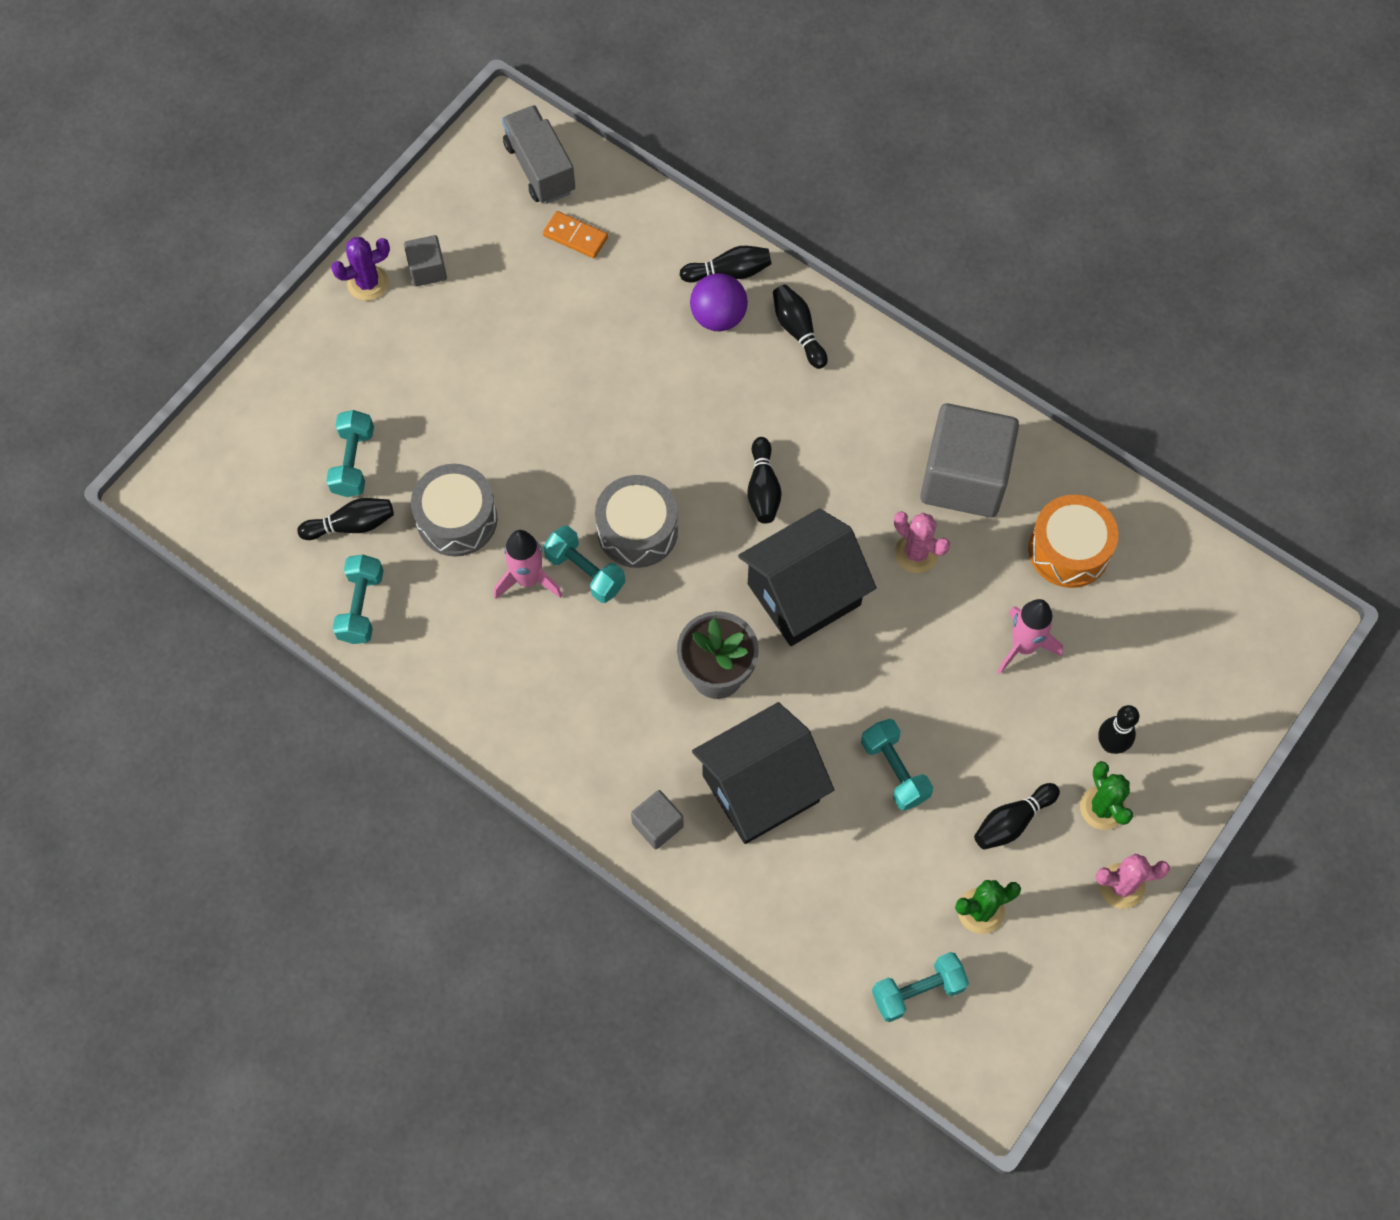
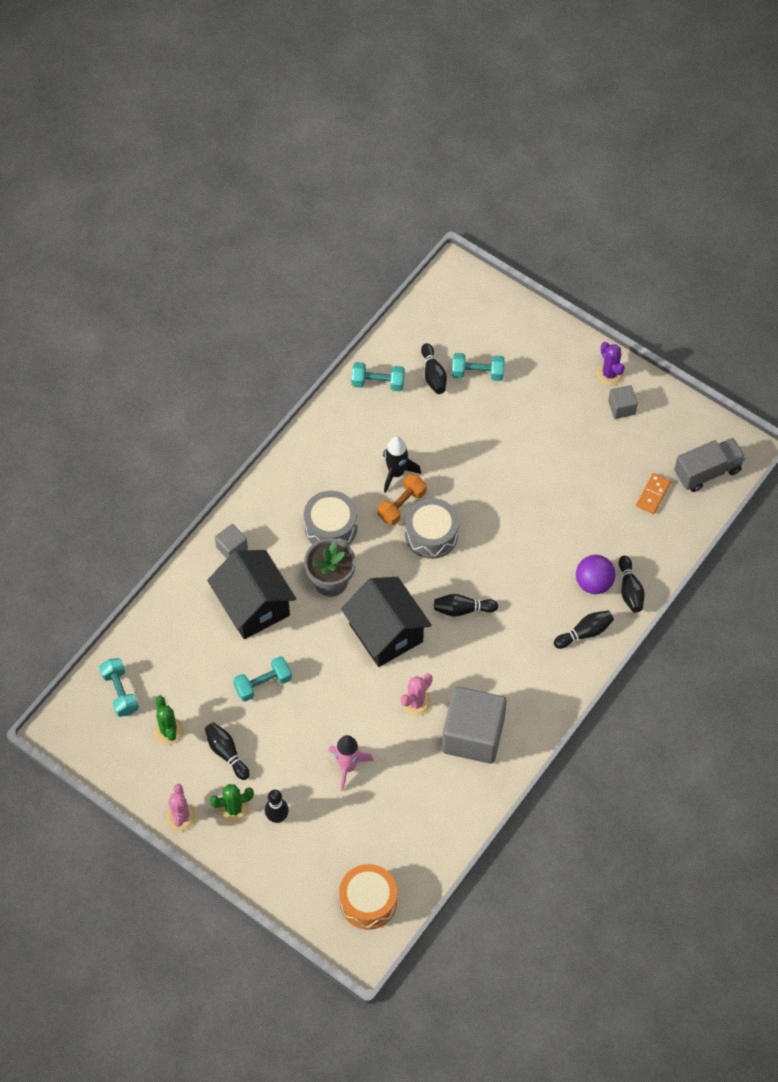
camera: 90 degrees right, 5 degrees down
(457, 519) = (438, 432): grey drum -> grey drum (331, 527)
(528, 579) = (396, 473): pink rocket -> black rocket
(585, 572) = (402, 505): turquoise dumbbell -> orange dumbbell
(1069, 550) = (419, 800): orange drum -> orange drum (368, 901)

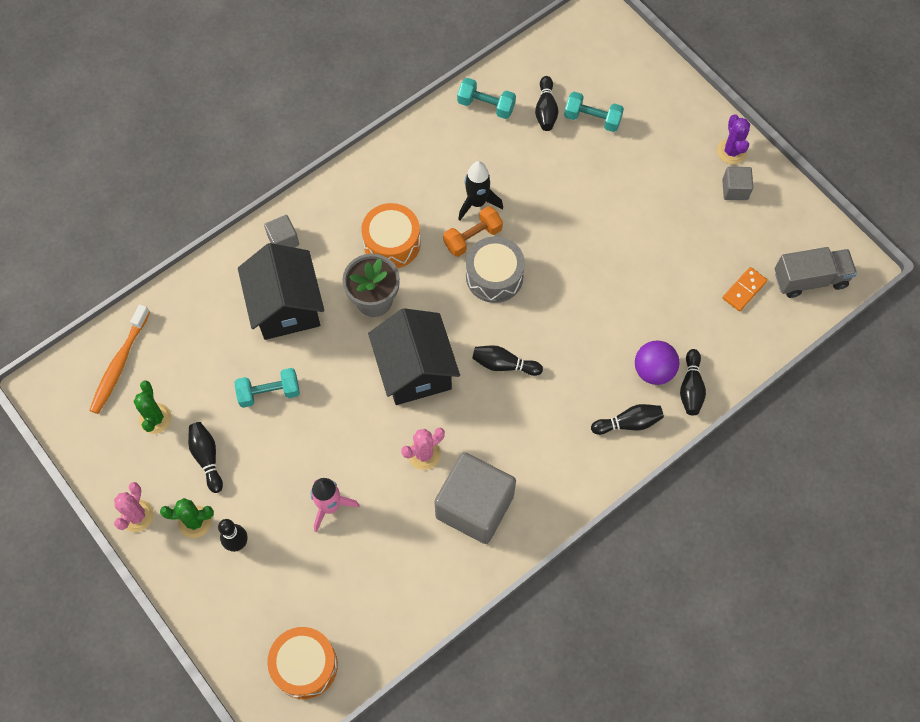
camera: 15 degrees right, 5 degrees up
(120, 692) = (119, 364): turquoise dumbbell -> orange toothbrush
(331, 527) = (392, 243): grey drum -> orange drum

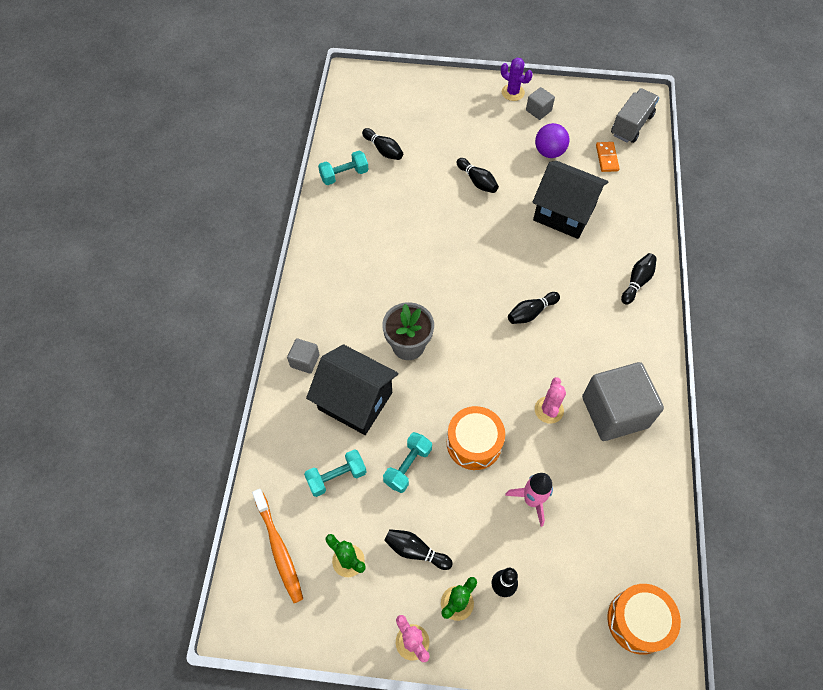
camera: 45 degrees left, 5 degrees down
(392, 243) = (379, 301): orange drum -> orange drum (474, 443)
(415, 370) = (483, 364): black house -> black house (564, 213)
(472, 238) = (425, 256): orange dumbbell -> none
(477, 203) = (404, 234): black rocket -> none
(494, 276) = (464, 267): grey drum -> none
(592, 119) = (416, 134): turquoise dumbbell -> turquoise dumbbell (336, 477)
(653, 370) = (614, 241): purple ball -> purple ball (549, 152)
(691, 388) = (644, 233): black bowling pin -> black bowling pin (477, 181)

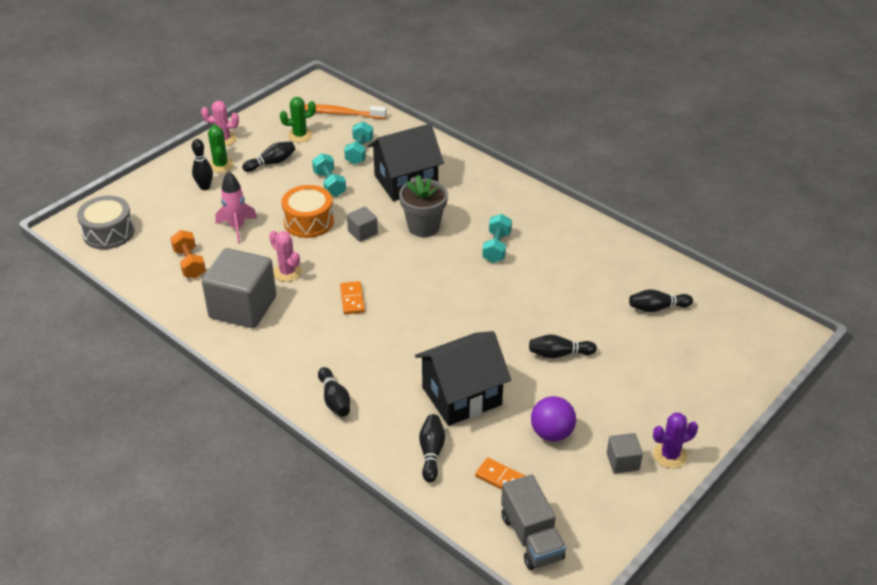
camera: 125 degrees right, 20 degrees down
(305, 361) = (465, 172): grey cube -> grey cube (362, 232)
(344, 175) = (644, 268): turquoise dumbbell -> turquoise dumbbell (496, 247)
(531, 313) = (379, 310): black bowling pin -> black bowling pin (431, 453)
(536, 339) = (352, 299): none -> orange domino
(608, 501) = (189, 263): none -> orange dumbbell
(638, 621) = (108, 232): orange drum -> grey drum

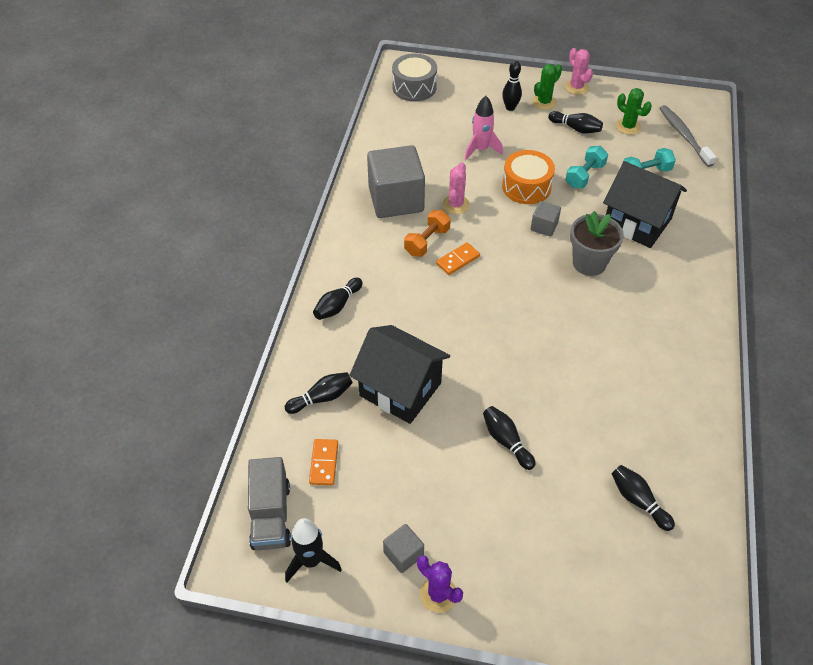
camera: 60 degrees right, 10 degrees up
(189, 263) = (418, 145): orange dumbbell -> orange dumbbell (427, 241)
(340, 113) = (684, 135): orange toothbrush -> grey toothbrush
(496, 247) = (609, 328): turquoise dumbbell -> none
(531, 537) = (271, 515): grey truck -> grey truck turned 45 degrees counterclockwise
(551, 433) = (401, 479): purple ball -> none
(593, 525) = (311, 561): none -> black rocket

